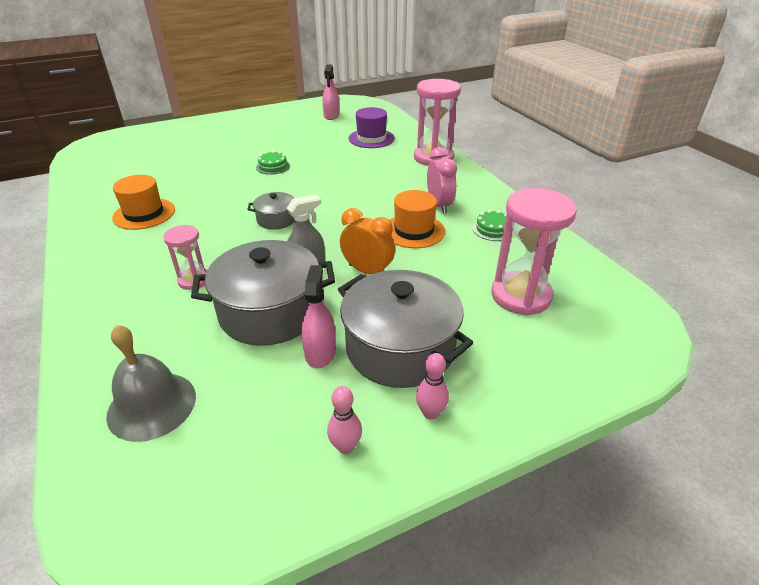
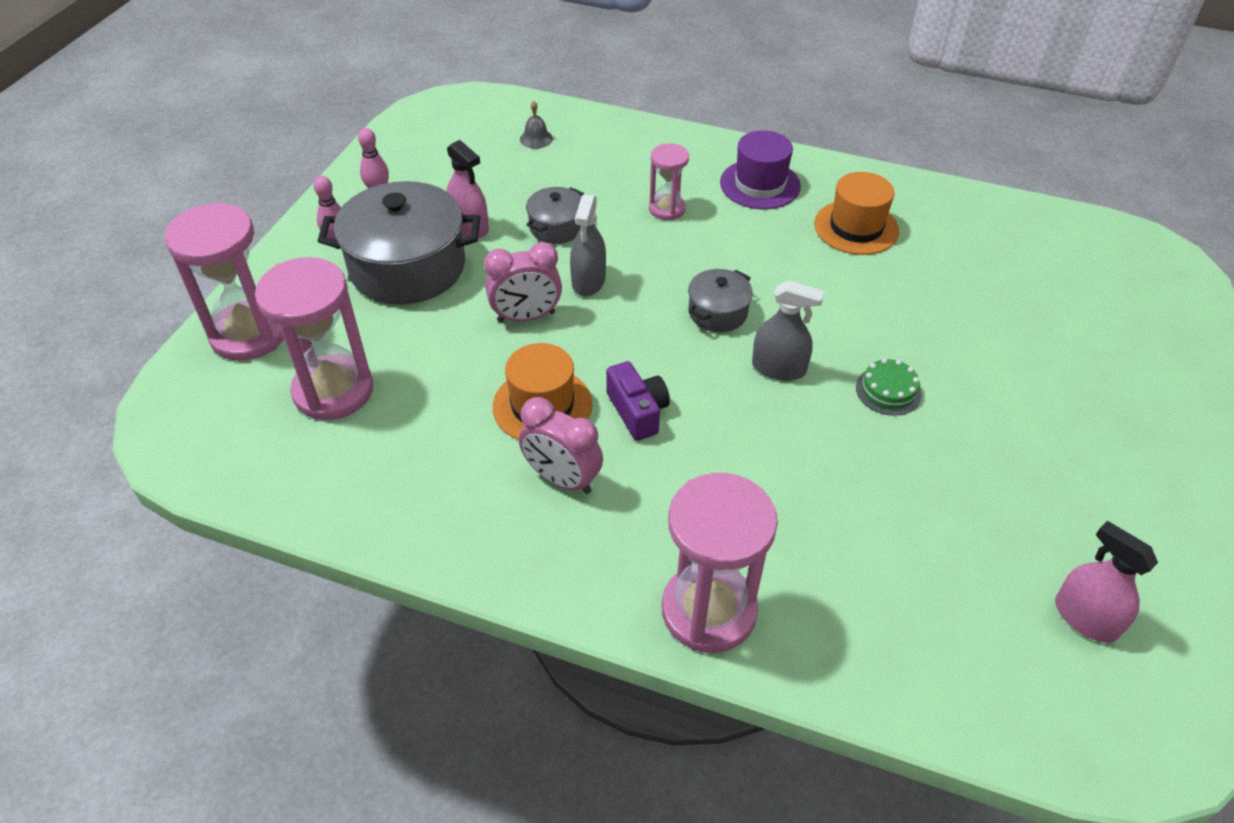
camera: 135 degrees right, 10 degrees up
(152, 405) = (536, 138): grey bell -> grey bell, size x0.47
(270, 312) = (556, 227): grey pot -> grey pot, size x0.49
(294, 191) = (778, 368): none -> grey spray bottle
(367, 271) = (526, 317): orange clock -> pink clock
(371, 138) = (889, 589): purple hat -> purple hat (760, 184)
(375, 208) = (637, 411): none -> purple camera
(493, 229) = (444, 480): green cake -> none
(560, 367) = (249, 334): none -> pink hourglass

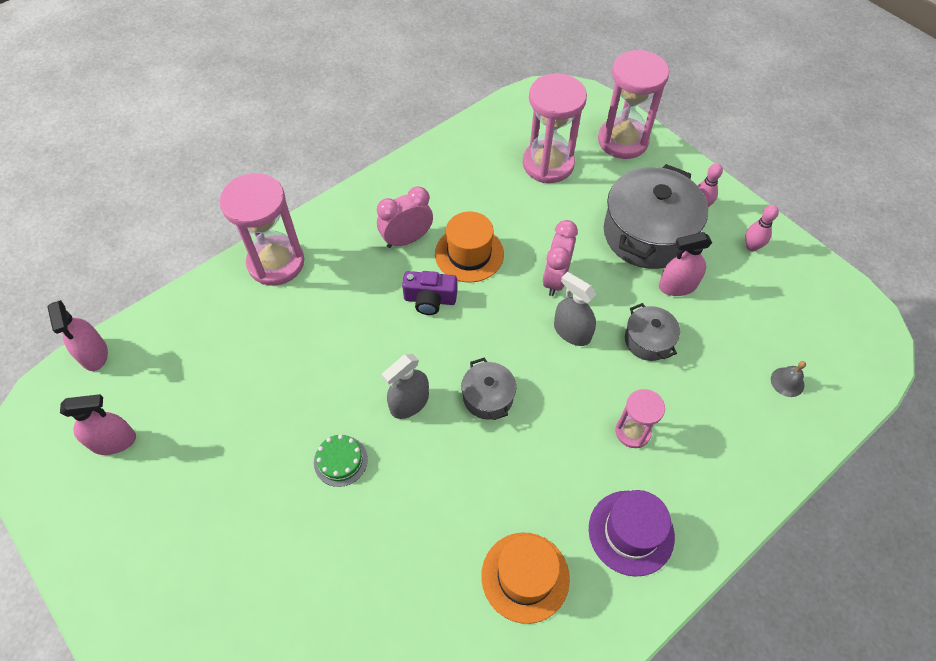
camera: 120 degrees right, 10 degrees up
(1027, 745) = (94, 354): none -> pink spray bottle

